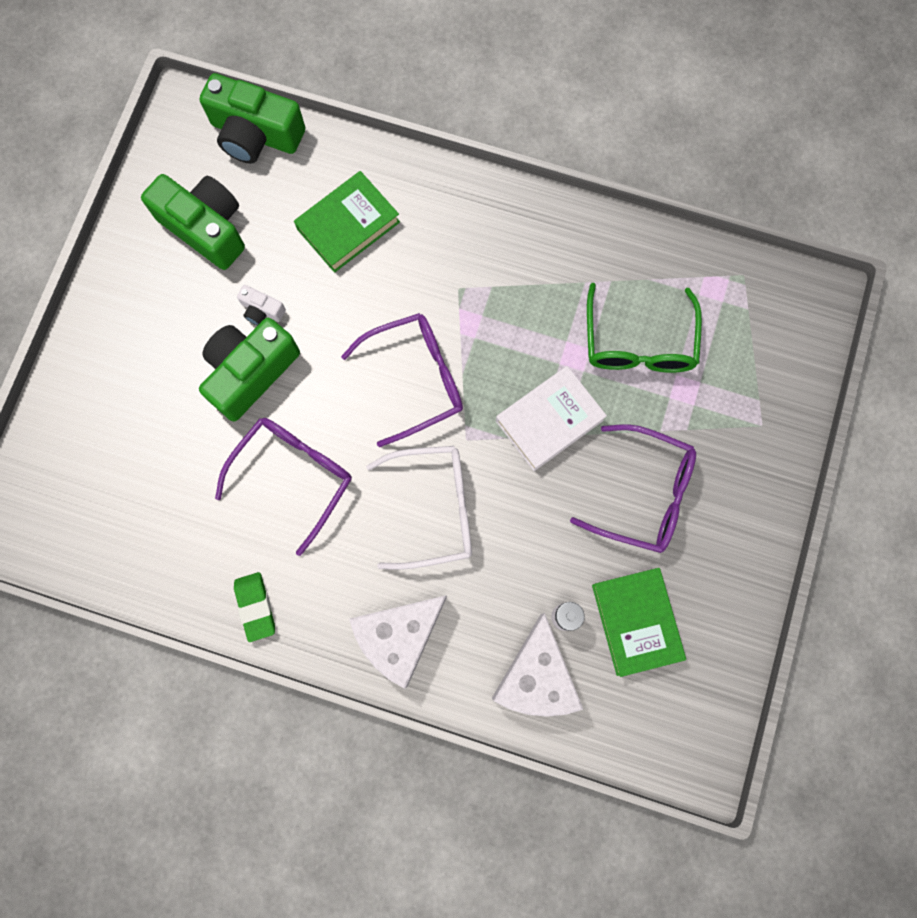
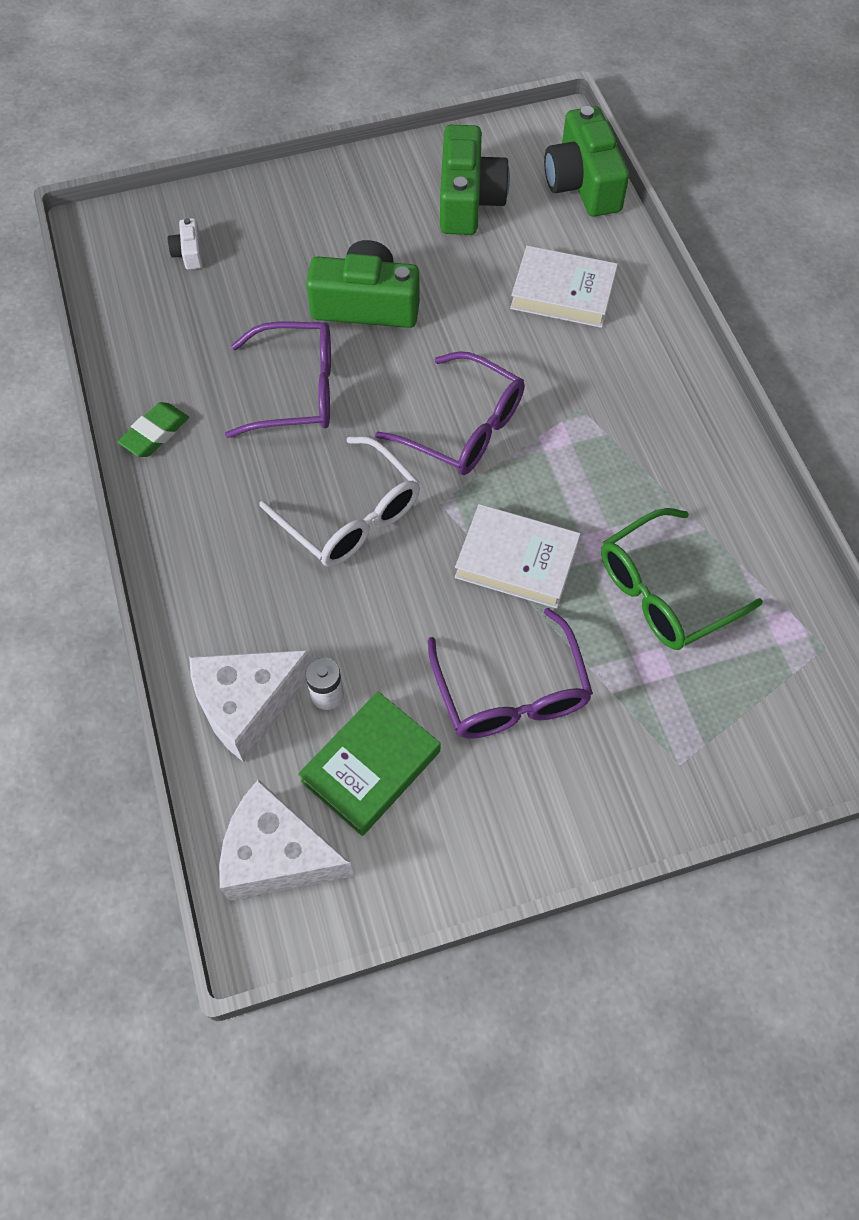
camera: 55 degrees right, 15 degrees down
(262, 310) = (429, 279): white camera -> white camera (189, 253)
(348, 225) = (563, 293): green book -> white book
(399, 636) = (205, 562): white cheese -> white cheese (277, 855)

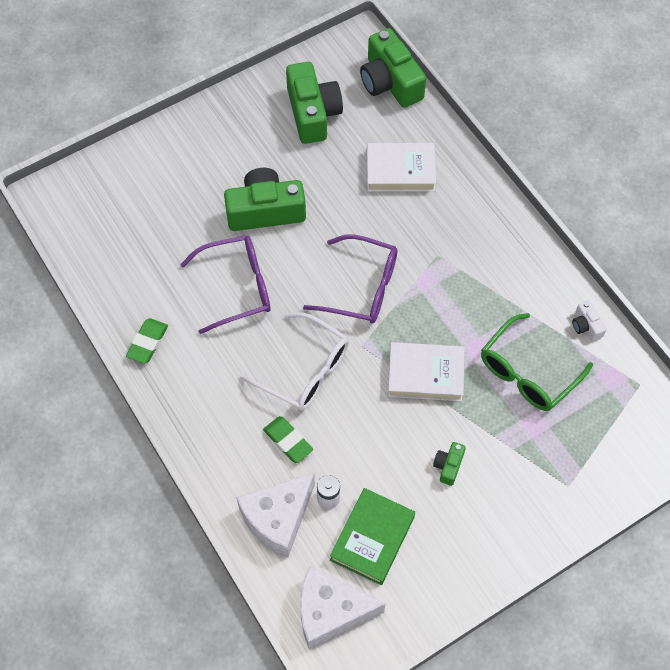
camera: 15 degrees left, 0 degrees up
(189, 253) = (124, 199): white camera -> white camera (586, 325)
(297, 604) = (288, 441): none -> green eraser
(511, 693) = (448, 466): purple glasses -> green camera

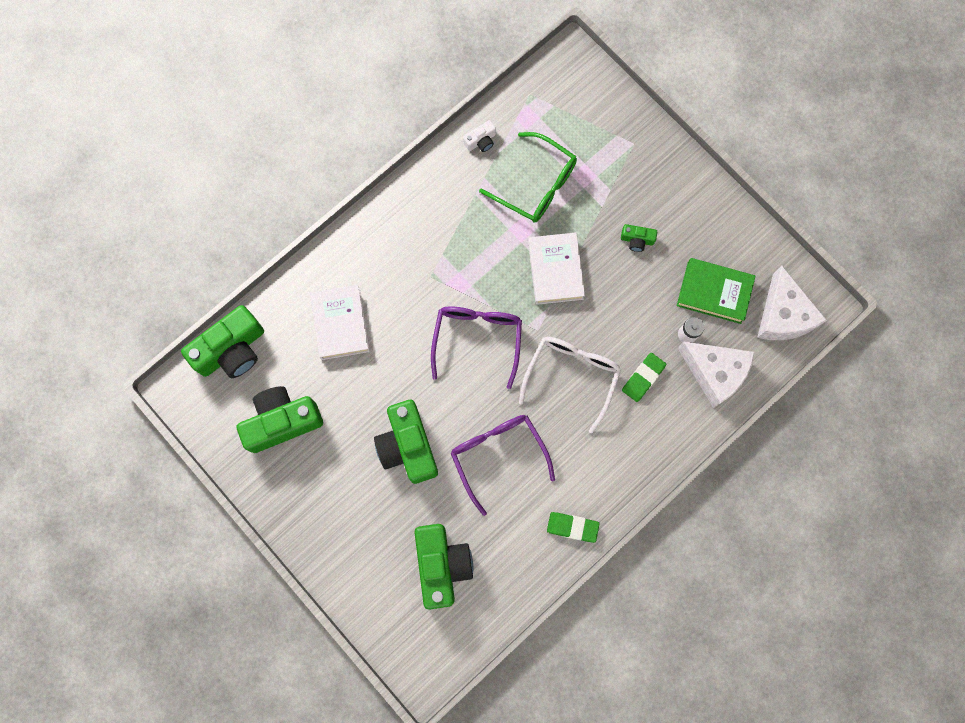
camera: 100 degrees left, 15 degrees up
(143, 223) = (442, 565): none -> green camera

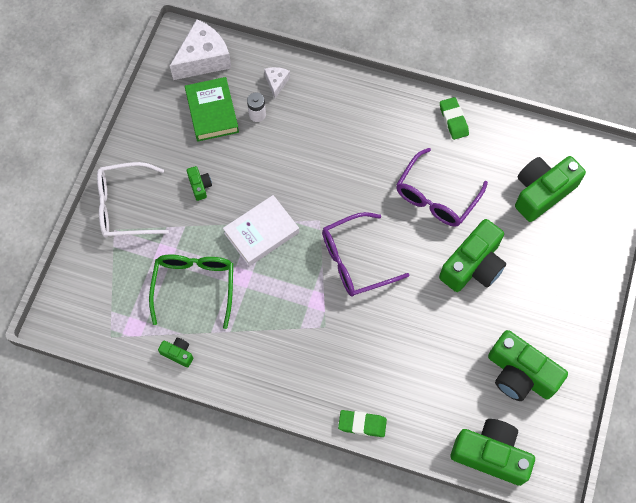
camera: 120 degrees left, 10 degrees down
(340, 324) = (410, 376): white book -> none
(481, 141) = (178, 353): white camera -> green camera
(572, 376) = (341, 177): white glasses -> white glasses (124, 206)
(643, 378) = (311, 128): green eraser -> green eraser (362, 424)
(715, 373) = (276, 83): white cheese -> white cheese, size x0.49

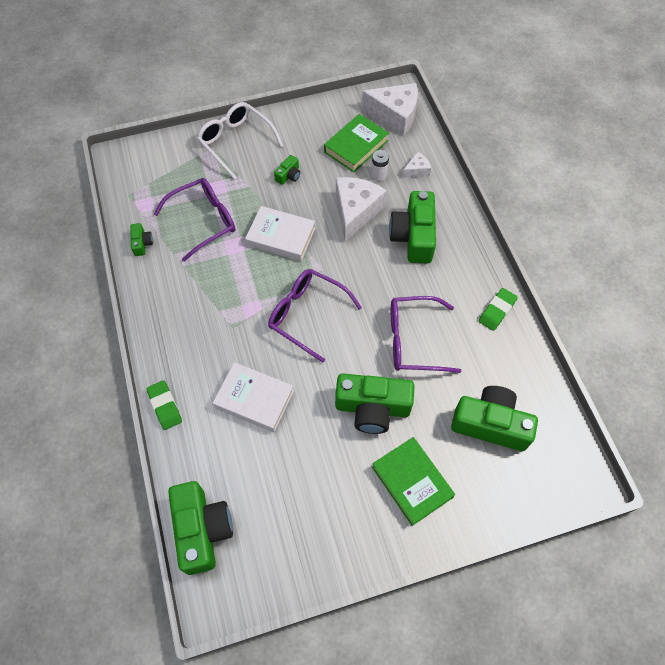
camera: 55 degrees right, 5 degrees down
(194, 286) = (204, 221): green glasses -> purple glasses
(282, 157) = (356, 212): none -> white cheese
(405, 349) = (254, 399): none -> white book
(520, 374) = (296, 510): green camera -> green camera (413, 236)
(551, 277) = (412, 482): none -> green book

